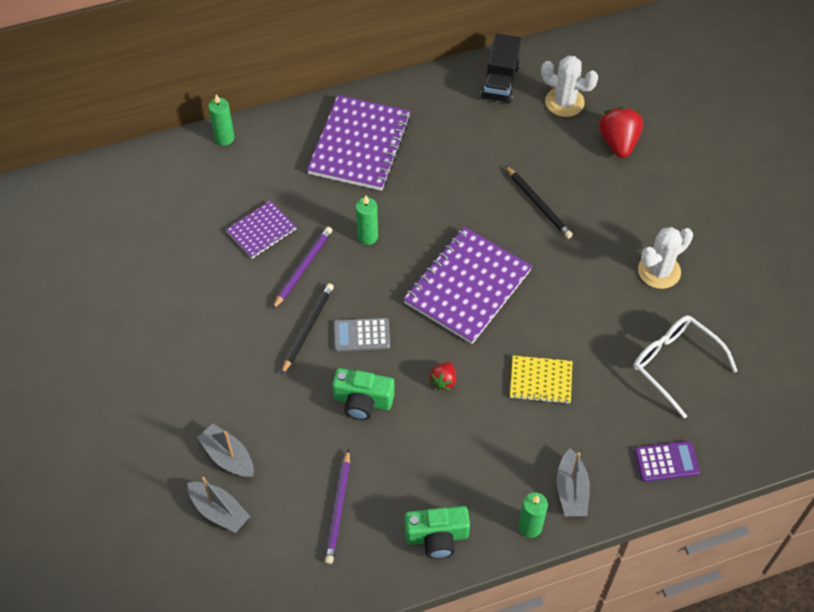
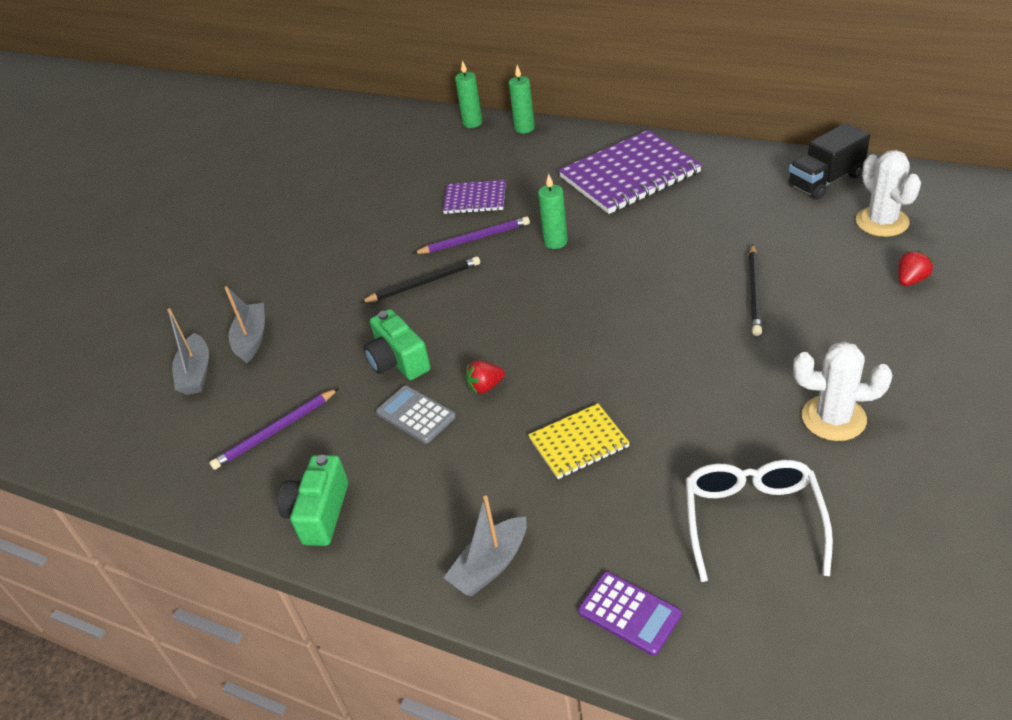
camera: 50 degrees right, 15 degrees down
(361, 335) = (460, 311): grey calculator -> grey calculator (416, 415)
(437, 537) = (319, 513): green camera -> green camera turned 60 degrees clockwise
(467, 287) = (600, 324): purple notebook -> none
(530, 527) = (410, 569): green candle -> green candle (472, 123)
(540, 381) = (578, 443): yellow notebook -> yellow notebook turned 75 degrees counterclockwise
(618, 143) = (911, 280): red strawberry -> red strawberry, size x0.55

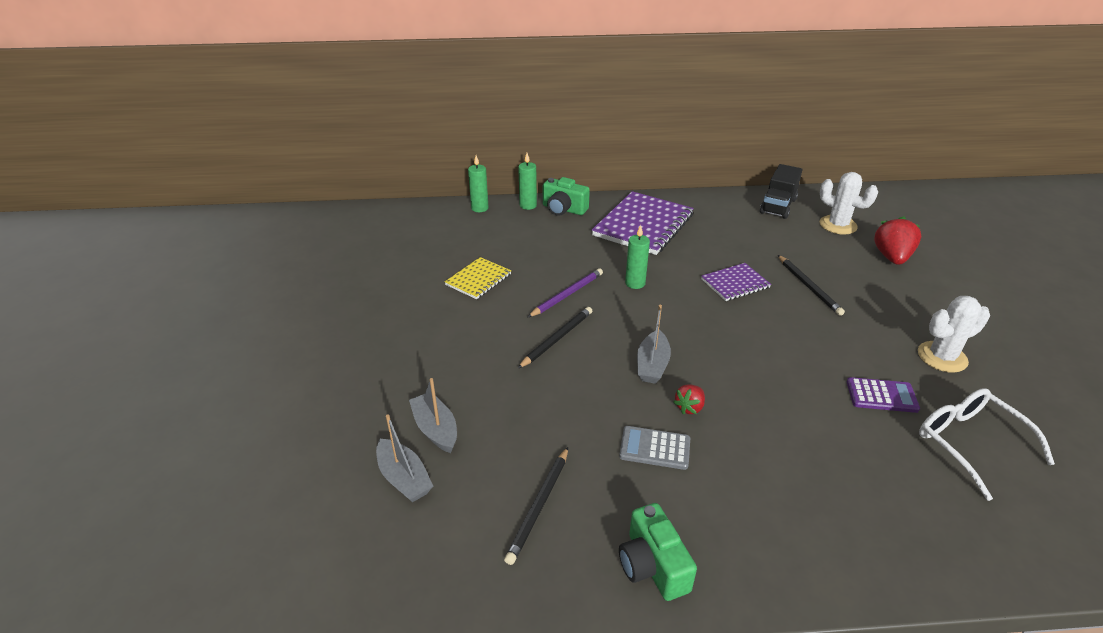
camera: 35 degrees left, 5 degrees down
(275, 431) = (539, 506): purple pencil -> black pencil
(398, 361) = (596, 408): green camera -> green camera (563, 209)
(475, 199) = (538, 264): purple notebook -> purple notebook (735, 283)
(490, 565) = (837, 551): grey boat -> grey boat (652, 365)
(578, 443) = (802, 428): yellow notebook -> yellow notebook (478, 279)
(629, 613) = (968, 545): purple calculator -> purple calculator (881, 396)
(911, 280) = (891, 257): red strawberry -> red strawberry, size x1.81

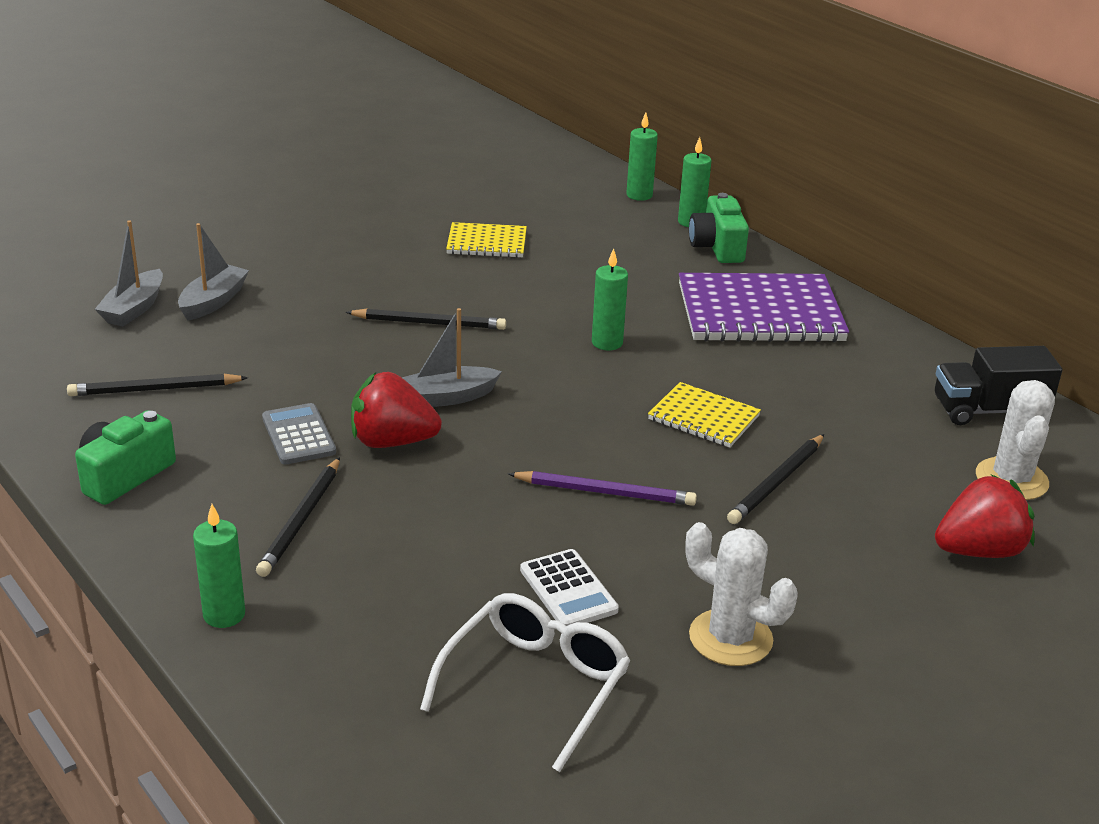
camera: 55 degrees right, 5 degrees down
(567, 294) = (524, 304): purple pencil -> purple pencil (605, 492)
(689, 407) = (392, 442): red strawberry -> red strawberry, size x1.81
(735, 283) = (703, 418): purple notebook -> yellow notebook
(761, 484) = (301, 520): none -> black pencil
(859, 564) = (224, 615): none -> green candle
(881, 396) = (568, 590): purple calculator -> white calculator

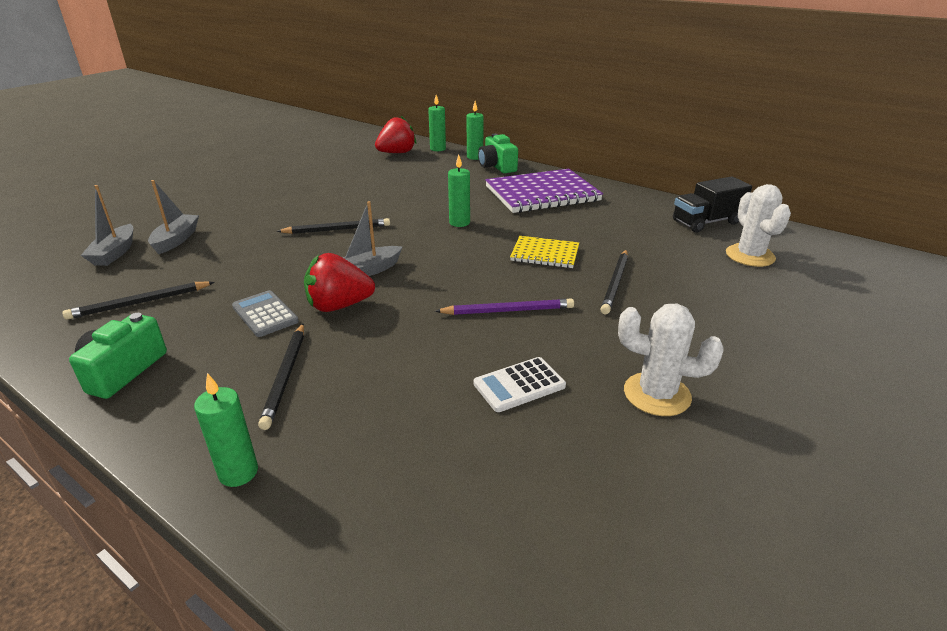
camera: 15 degrees left, 0 degrees up
(486, 243) = (357, 182): yellow notebook -> none
(535, 685) = (535, 470): white glasses -> none
(568, 590) = (519, 385): white calculator -> white calculator turned 105 degrees clockwise
(979, 551) = (767, 300): red strawberry -> red strawberry (397, 153)

